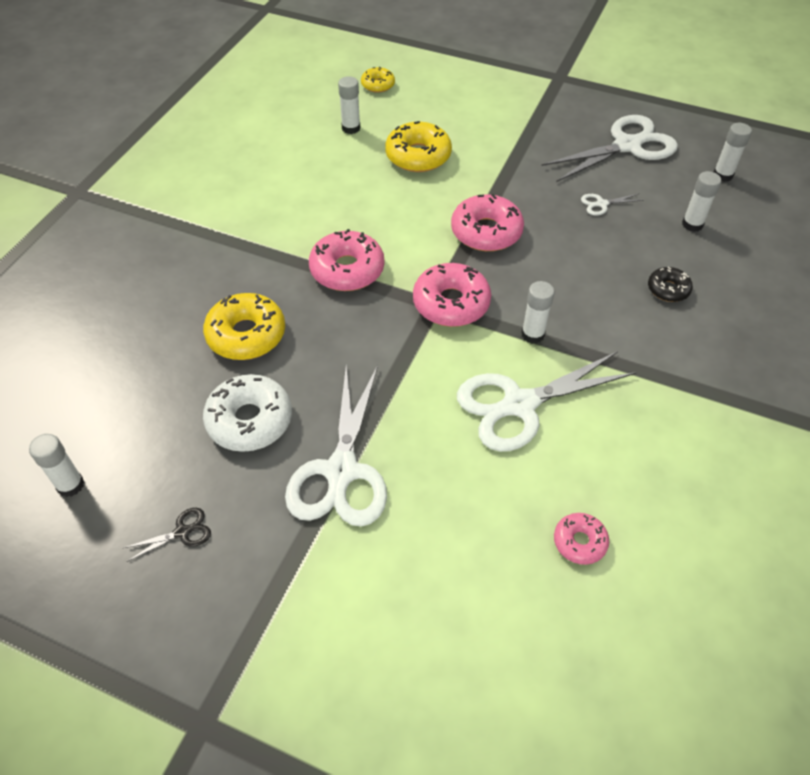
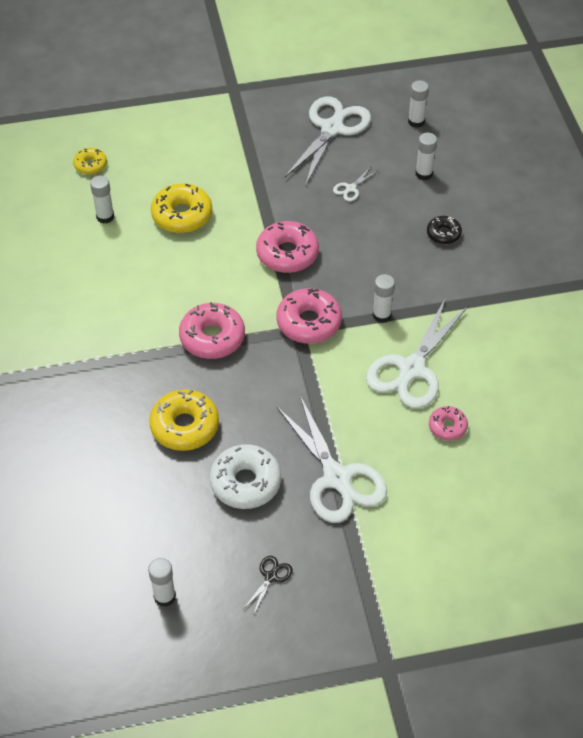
camera: 35 degrees left, 0 degrees up
(579, 542) = (513, 434): pink donut -> pink donut (447, 427)

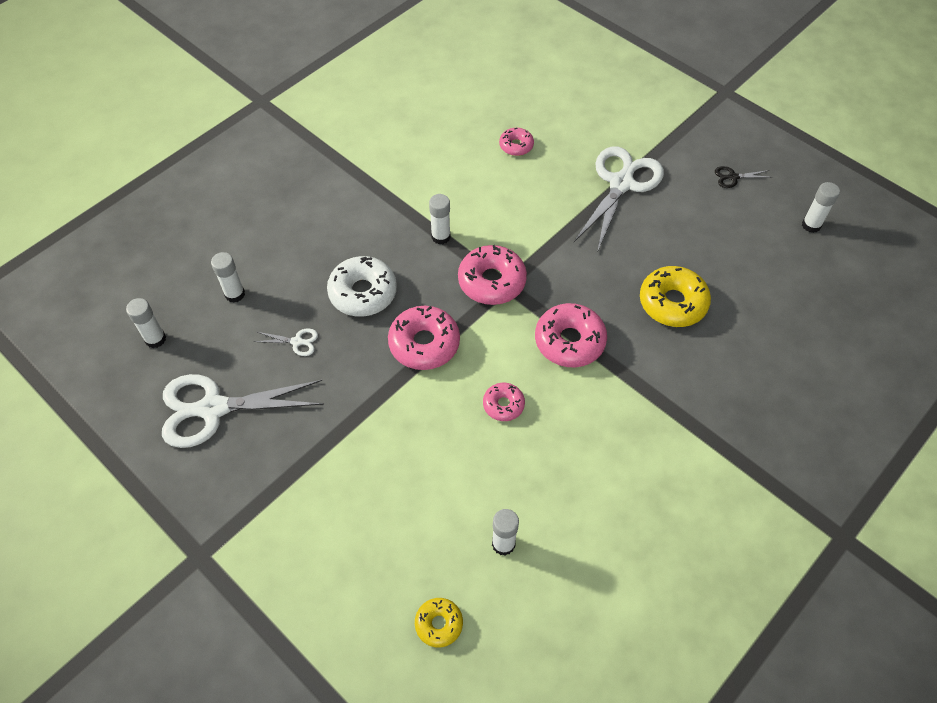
camera: 125 degrees left, 5 degrees up
(182, 215) = (444, 468): yellow donut -> none
(197, 270) = (503, 405): none -> pink donut
(245, 482) = (679, 233): white donut -> white donut (363, 293)
(412, 369) = (480, 191): white scissors -> none
(443, 234) = (308, 241): black donut -> none

